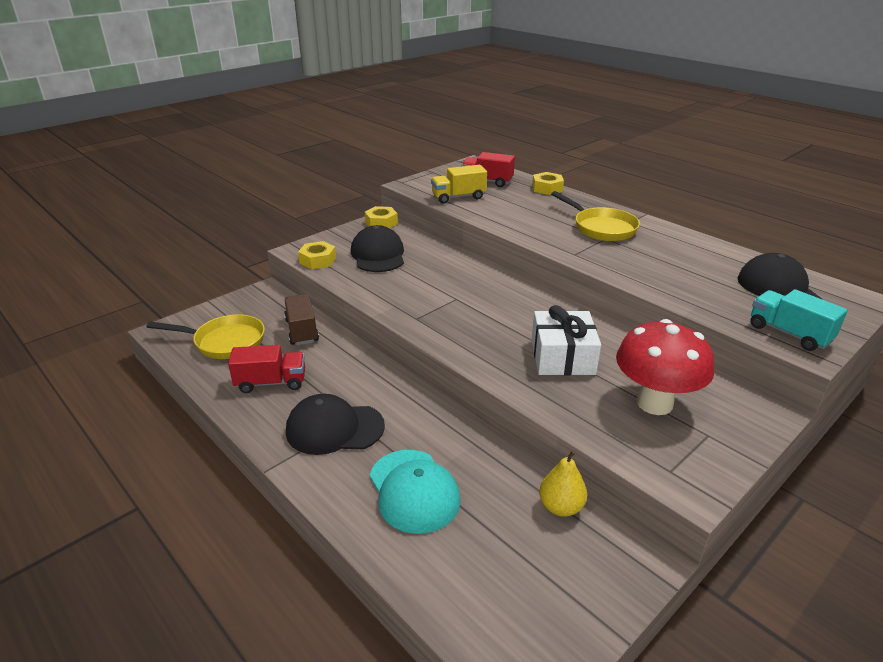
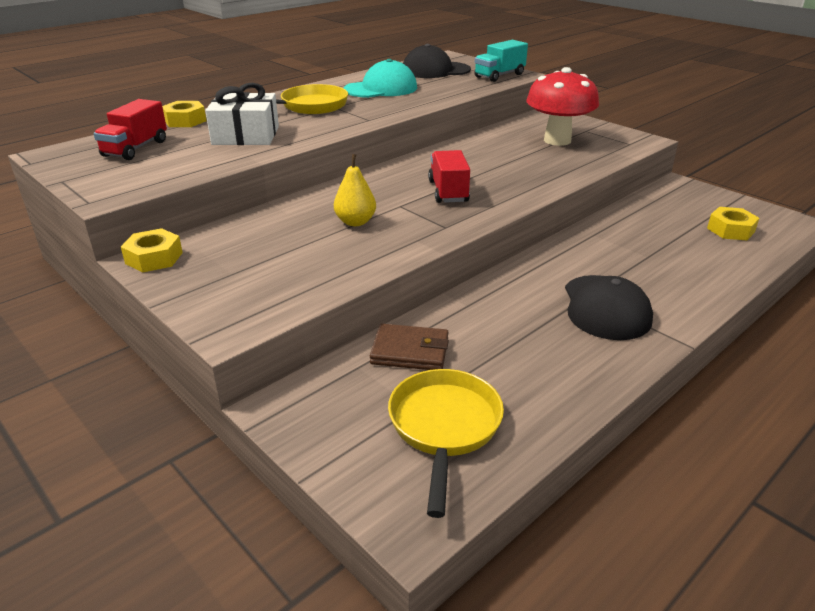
camera: 90 degrees left, 0 degrees up
(271, 382) = (537, 363): red truck -> red truck (448, 191)
(302, 331) = (410, 351): brown truck -> brown wallet
(318, 260) = (274, 305): yellow nut -> yellow nut (730, 230)
(378, 255) = (271, 256): black cap -> none
(414, 490) = (667, 261): turquoise cap -> turquoise cap (381, 89)
(458, 197) = (182, 165): yellow truck -> none
(561, 507) = (648, 205): yellow pear -> yellow pear (355, 222)
(562, 357) = (504, 164): white gift -> white gift (246, 135)

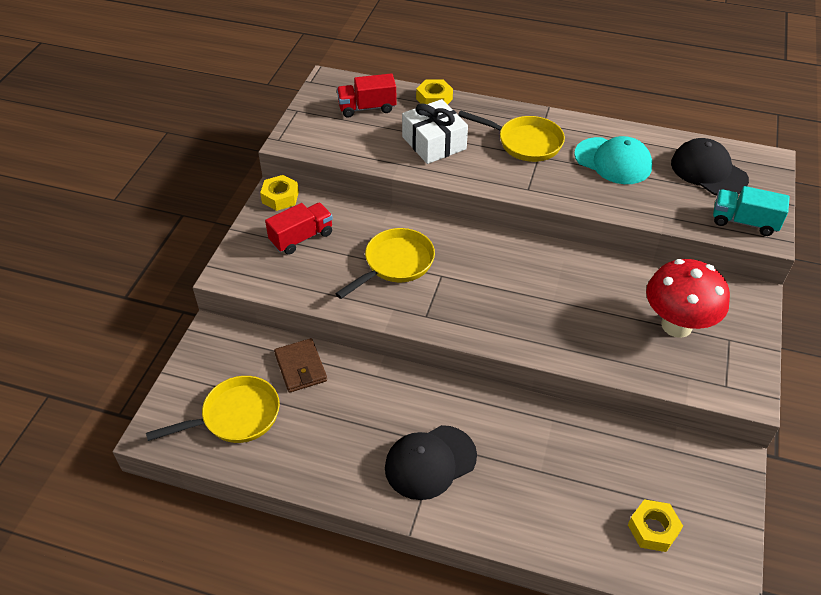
camera: 60 degrees right, 15 degrees up
(355, 222) = (395, 264): yellow pear -> yellow pan
(448, 191) = (489, 293): red truck -> red truck (301, 238)

